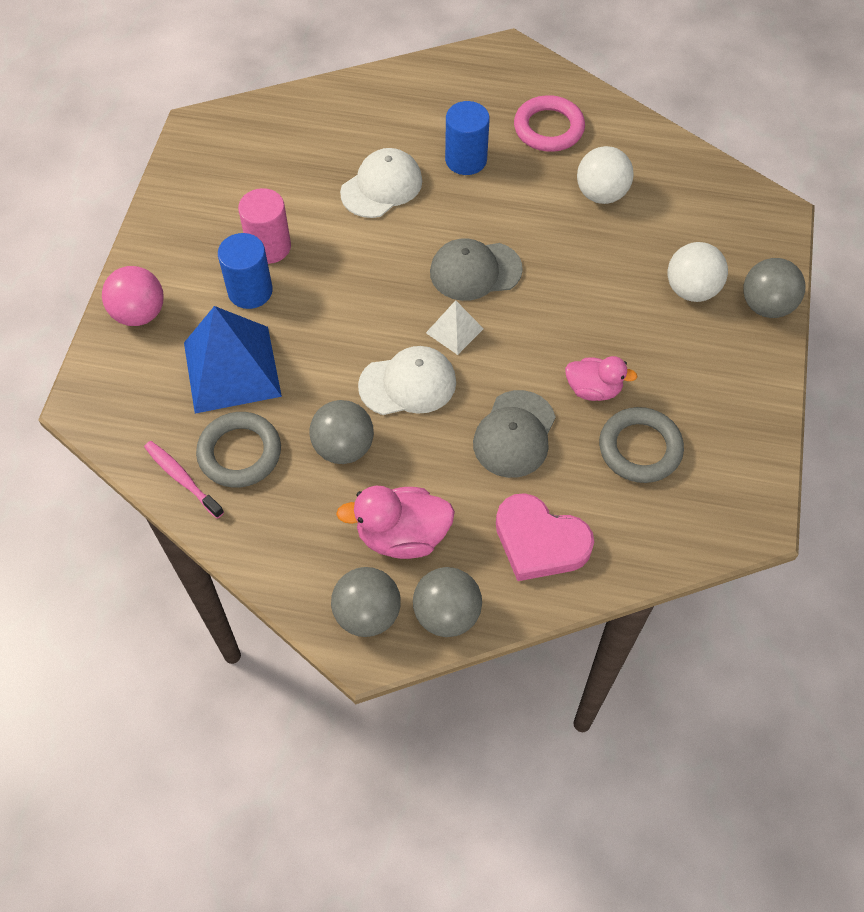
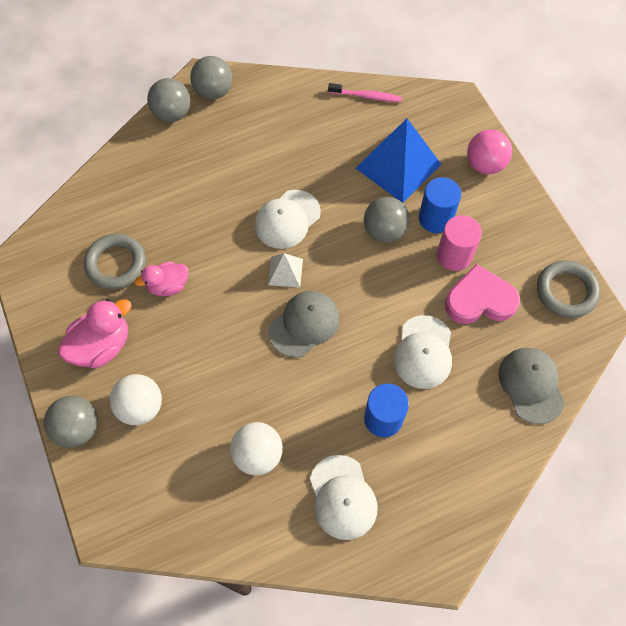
camera: 145 degrees right, 5 degrees up
(240, 453) = (349, 125): grey ring -> grey ring (566, 291)
(343, 447) = (294, 161): grey ball -> grey ball (384, 231)
(402, 536) = (224, 136): pink duck -> pink duck (102, 345)
(514, 434) = (200, 227): grey cap -> grey cap (531, 385)
(540, 541) = (145, 176): pink heart -> pink heart (479, 300)
(548, 128) = (342, 497): pink ring -> white cap

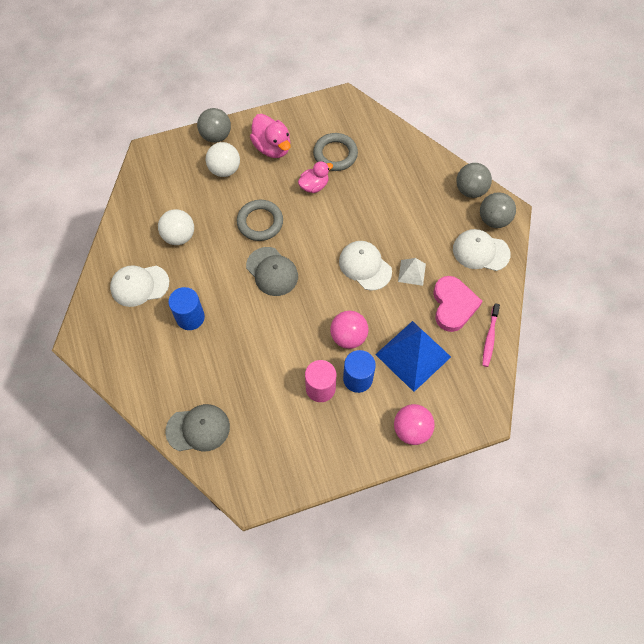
camera: 95 degrees right, 0 degrees up
(168, 286) = (314, 185): pink duck -> pink duck turned 75 degrees clockwise
(285, 272) = (318, 262): white pyramid -> white pyramid (411, 272)
(384, 231) = (348, 336): grey ball -> pink ball
(423, 352) = (238, 352): white cap -> white cap (480, 251)
(479, 300) = (277, 402): pink heart -> pink heart (453, 305)
(566, 291) = (277, 476): grey ring -> grey ring (260, 222)

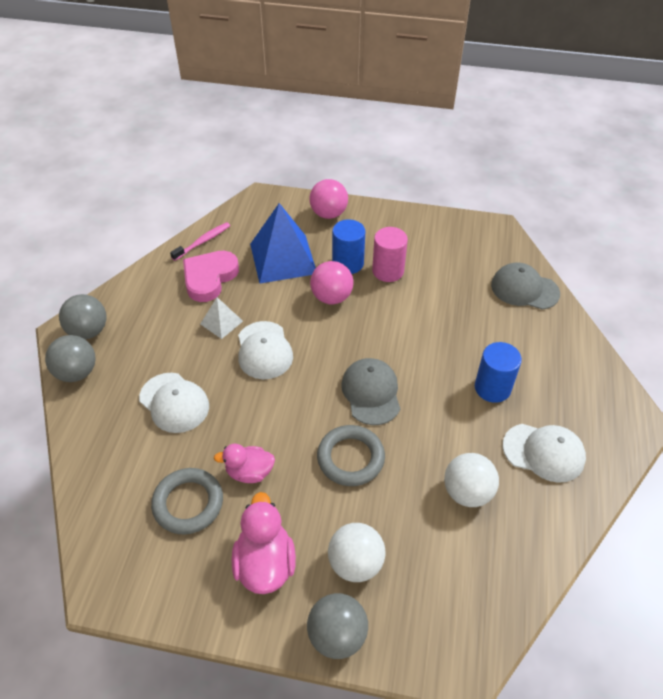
camera: 150 degrees left, 15 degrees down
(480, 251) = (135, 309): white cap -> white cap (174, 402)

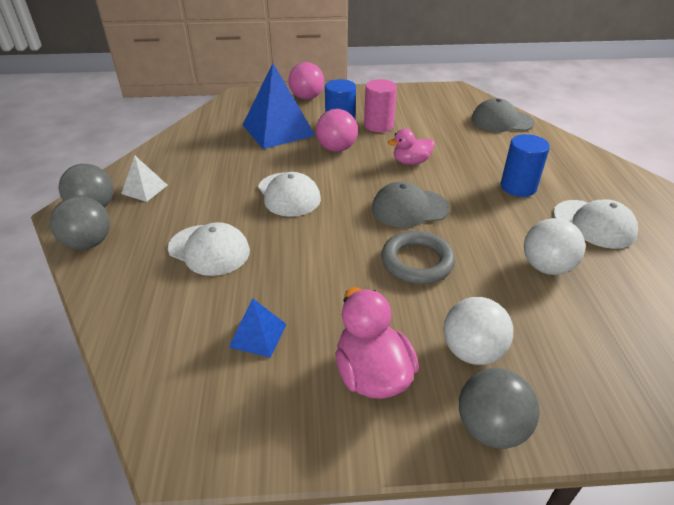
camera: 15 degrees left, 10 degrees down
(188, 503) = (258, 335): grey ring -> blue pyramid
(203, 241) = (195, 129): pink toothbrush -> none
(209, 278) = (211, 152): pink heart -> none
(221, 322) = (236, 181): white pyramid -> white pyramid (144, 189)
(249, 472) = (316, 293): pink duck -> pink duck (411, 162)
(371, 393) = (409, 208): grey cap -> grey cap turned 75 degrees counterclockwise
(544, 452) = (594, 224): white cap -> white cap turned 45 degrees clockwise

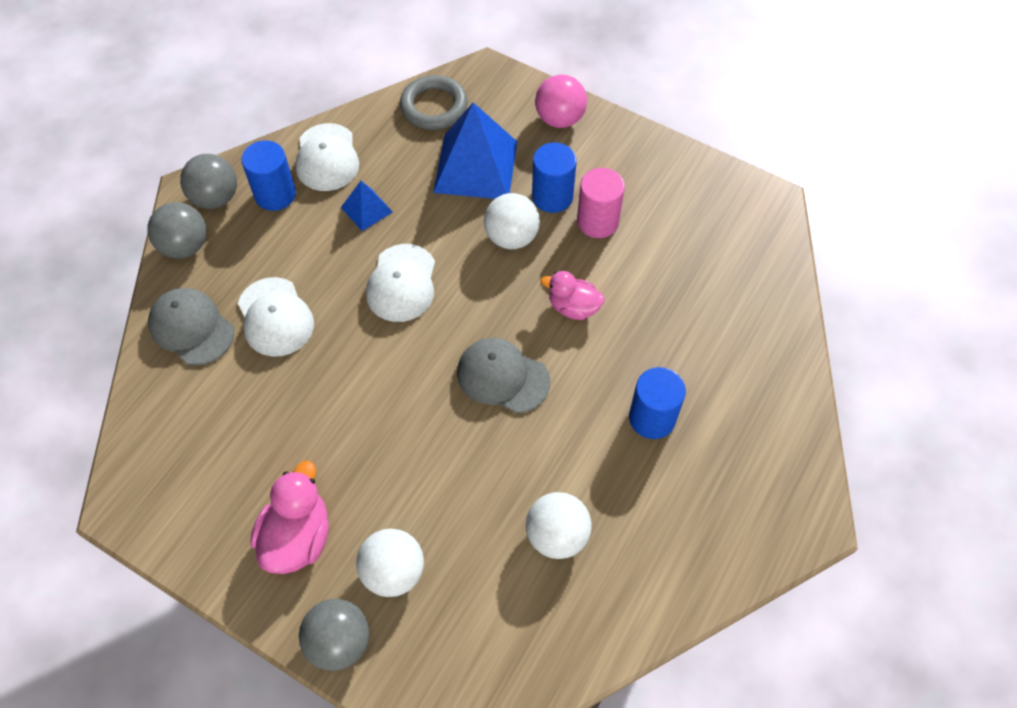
camera: 35 degrees right, 20 degrees up
(144, 189) = (275, 194): white pyramid -> blue cylinder
(258, 335) = (244, 441): blue pyramid -> blue pyramid (366, 209)
(336, 149) = (511, 237): pink ball -> white ball
(417, 261) = (442, 449): grey ring -> grey ring (434, 107)
(501, 121) = (761, 299): grey cap -> grey cap (191, 328)
(594, 224) = (673, 519): white cap -> white cap (327, 158)

